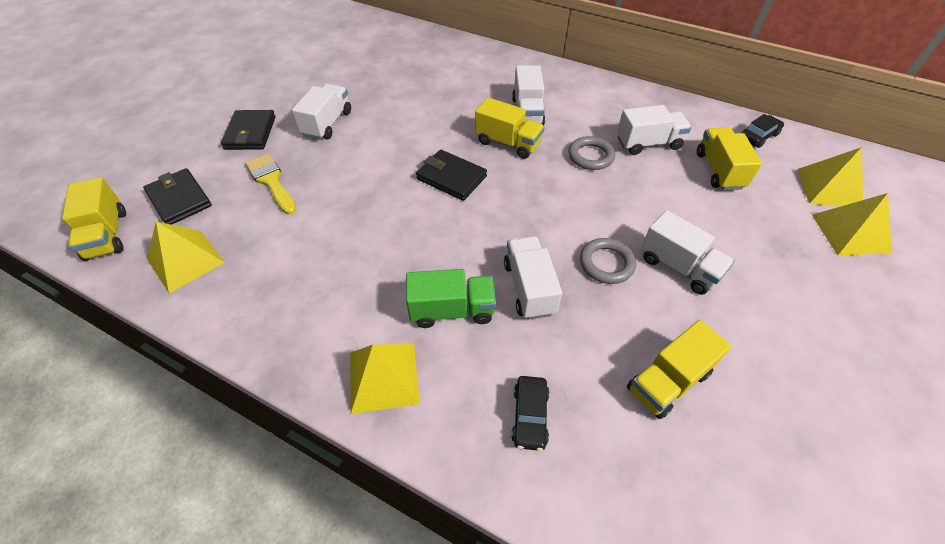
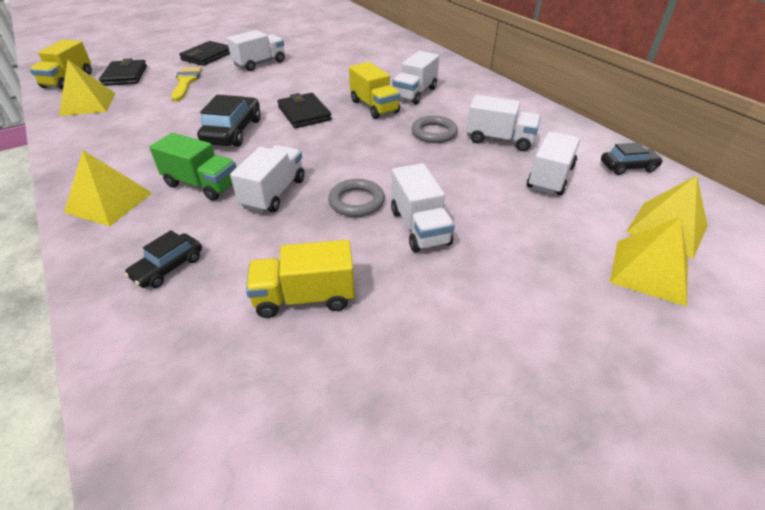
camera: 30 degrees right, 10 degrees down
(406, 230) = (233, 131): none -> black car
(719, 170) = (550, 177): yellow truck -> white truck

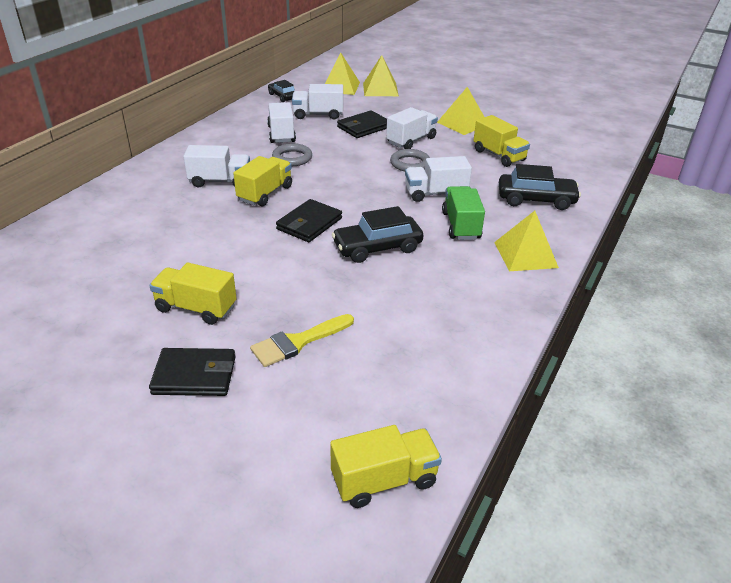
camera: 120 degrees left, 5 degrees down
(88, 104) = (422, 391): yellow pyramid -> yellow pyramid (462, 123)
(125, 76) = (322, 420): black wallet -> black wallet (364, 127)
(168, 267) = (536, 199): black car -> black car, size x1.65
(260, 63) = (196, 308): white truck -> yellow truck

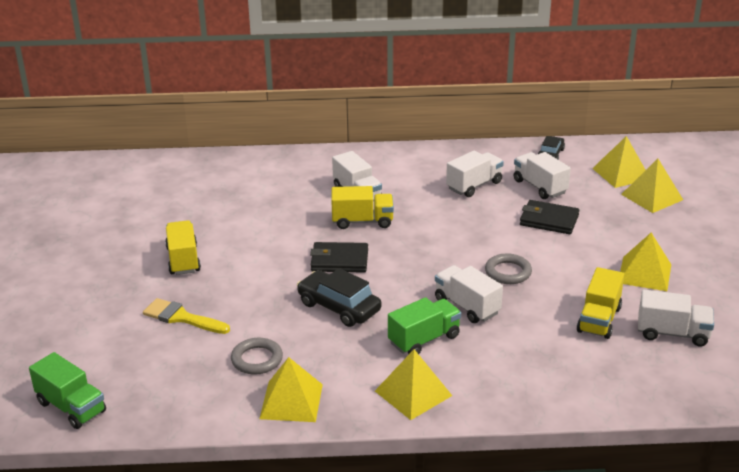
camera: 60 degrees right, 5 degrees down
(194, 375) = (115, 291): black wallet -> none
(292, 158) = (437, 209): grey ring -> grey ring (257, 359)
(384, 480) = (71, 407): yellow truck -> green truck
(411, 141) = (558, 256): white truck -> white truck (672, 333)
(491, 318) = (291, 401): none -> yellow pyramid
(536, 199) = (529, 371): black car -> none

